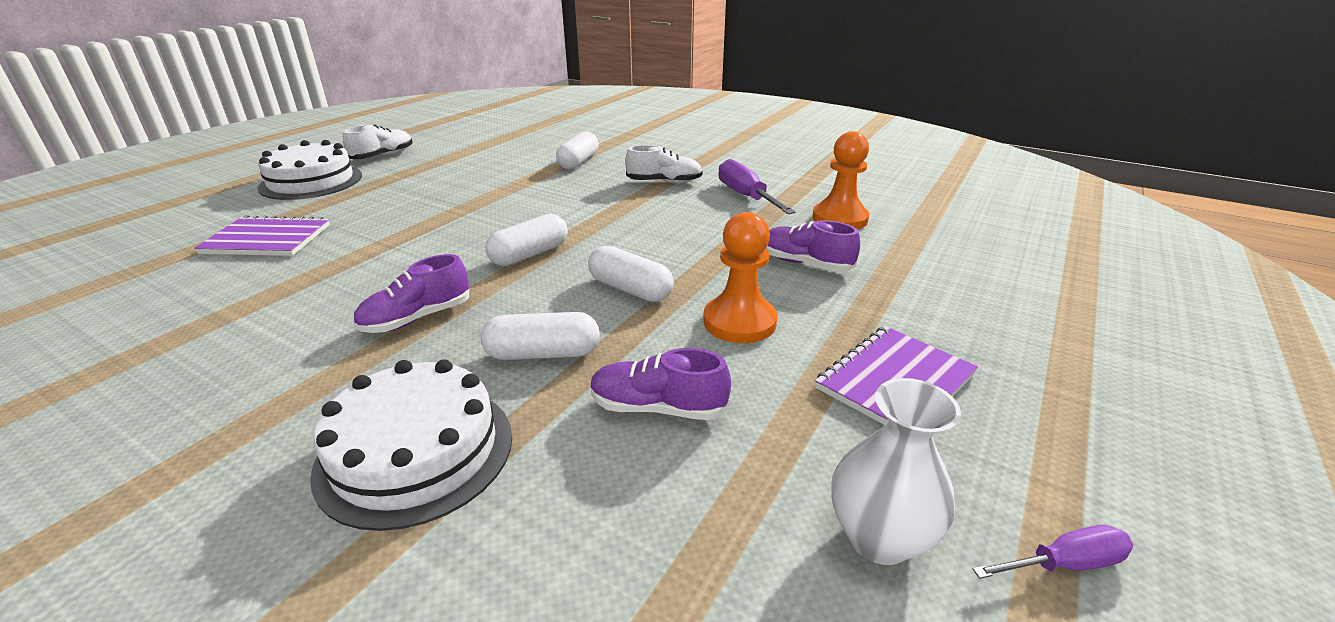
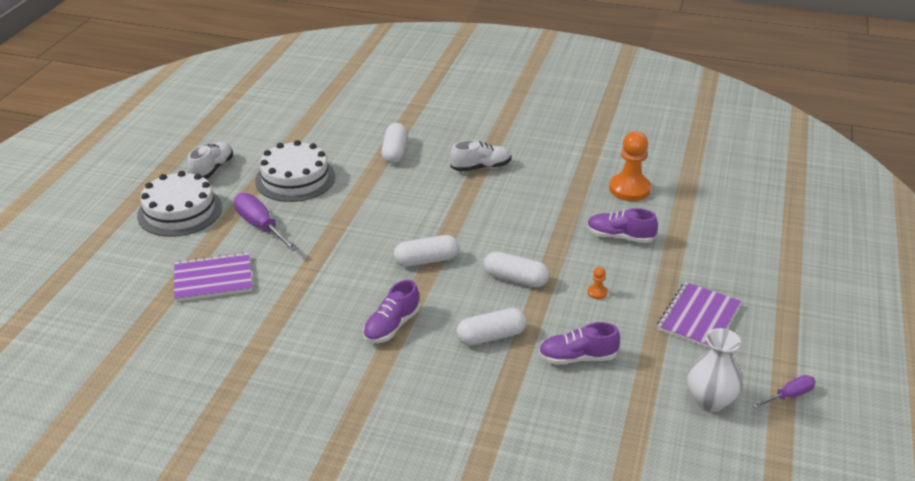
camera: 15 degrees left, 5 degrees up
(416, 452) = (464, 406): white cake -> white cake (295, 179)
(529, 254) = (426, 260): white capsule -> white capsule turned 45 degrees clockwise
(739, 322) = (597, 292): orange pawn -> orange pawn, size x0.42
(746, 196) = (553, 175): purple screwdriver -> purple screwdriver (261, 226)

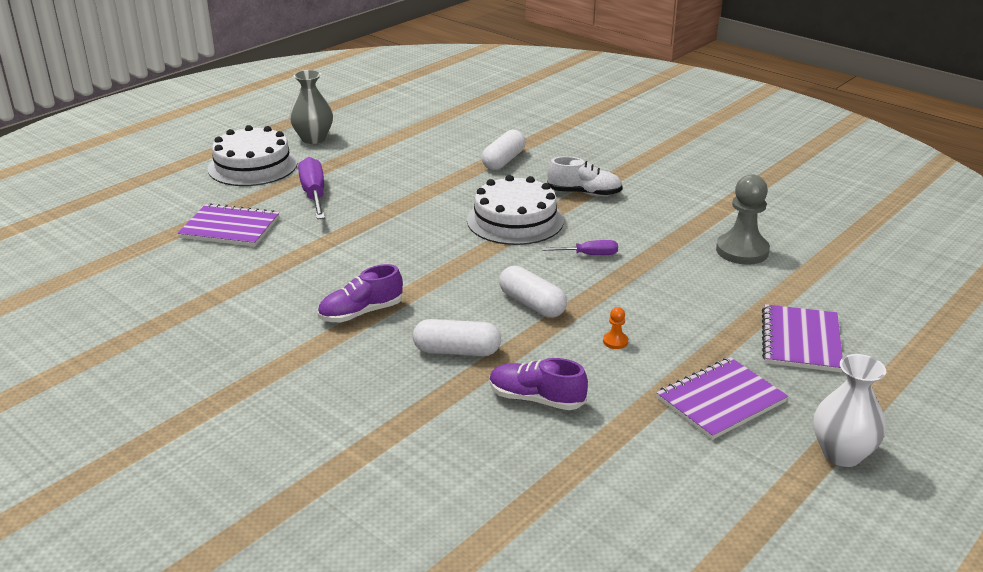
camera: 25 degrees right, 5 degrees down
(212, 169) = (313, 138): white shoe -> grey vase
(295, 179) = (383, 162): white cake -> white cake (515, 220)
(426, 260) = (450, 263): white capsule -> none
(620, 237) = (690, 294): purple shoe -> none
(629, 189) = (742, 251): orange pawn -> grey pawn
(710, 401) = (661, 492): white vase -> white vase (842, 454)
(717, 253) = (801, 340): none -> purple notebook
(789, 396) = (774, 519): purple screwdriver -> purple screwdriver (589, 255)

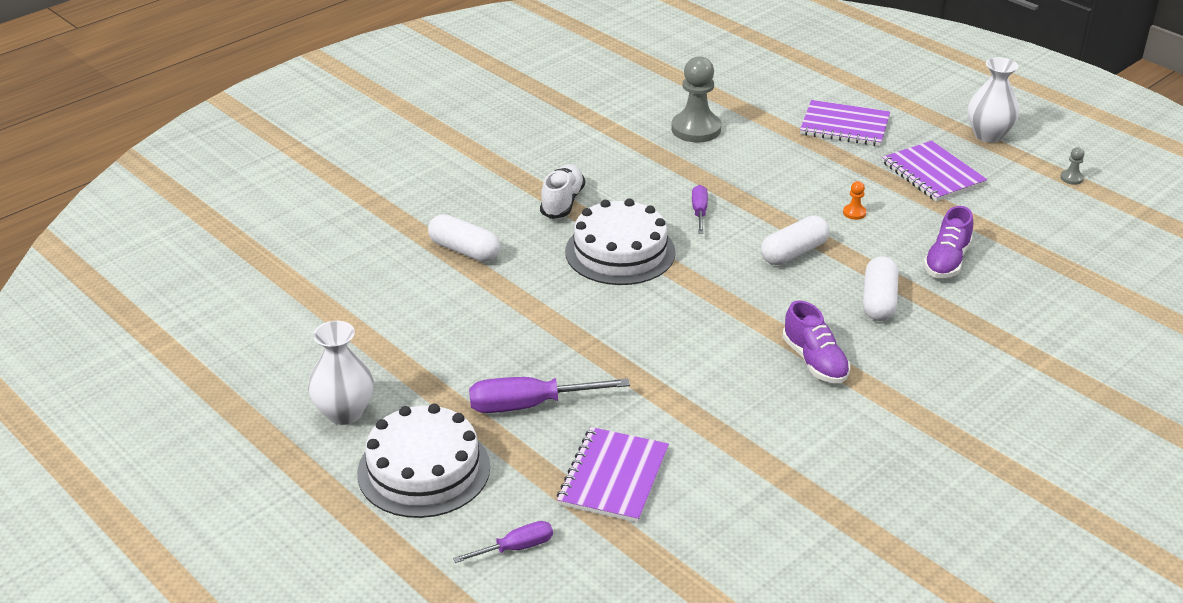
camera: 85 degrees left, 5 degrees up
(170, 198) = (515, 548): none -> purple screwdriver
(313, 138) = (344, 412): grey vase -> white vase
(761, 523) = (1071, 178): none -> grey pawn

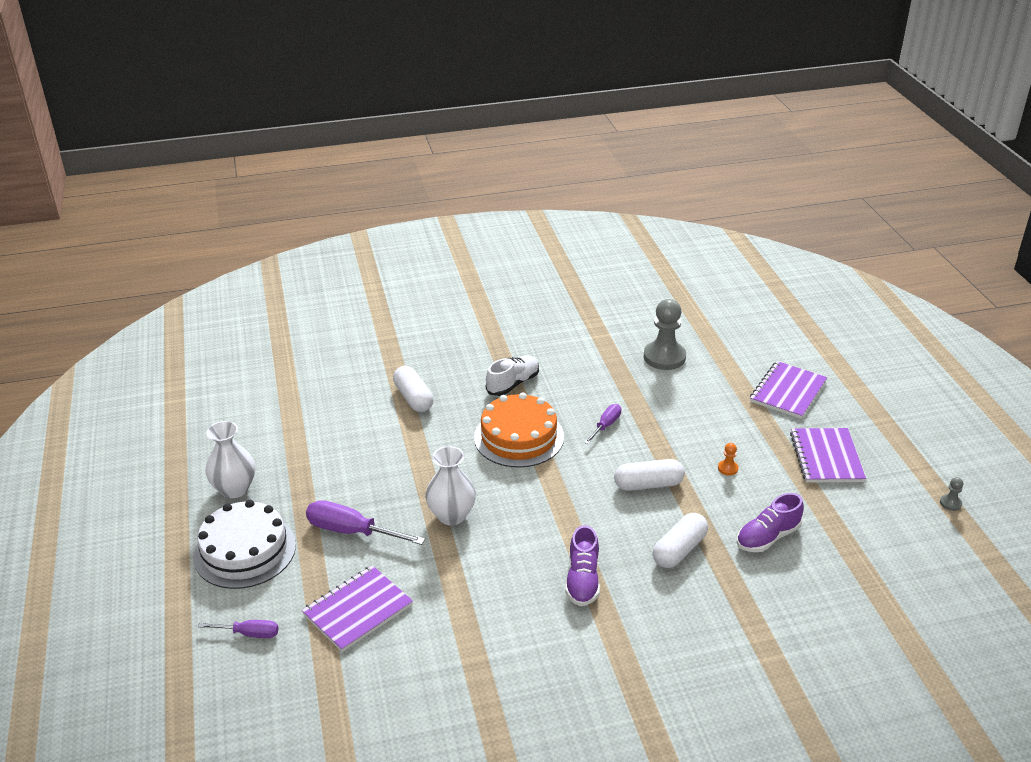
camera: 30 degrees right, 0 degrees up
(620, 252) = (519, 437): white cake -> orange cake
(844, 126) = (788, 391): purple notebook -> purple notebook turned 75 degrees clockwise
(988, 135) = (908, 439): white vase -> white vase (451, 515)

